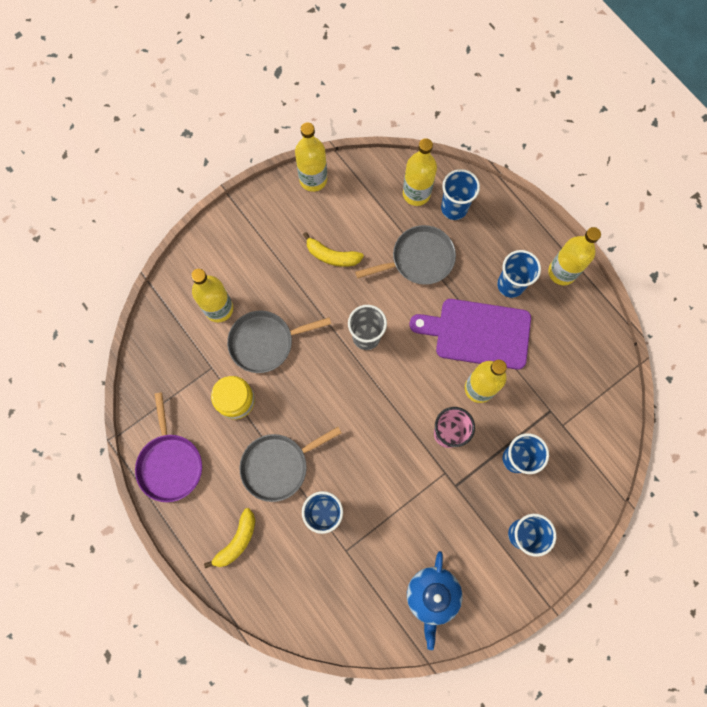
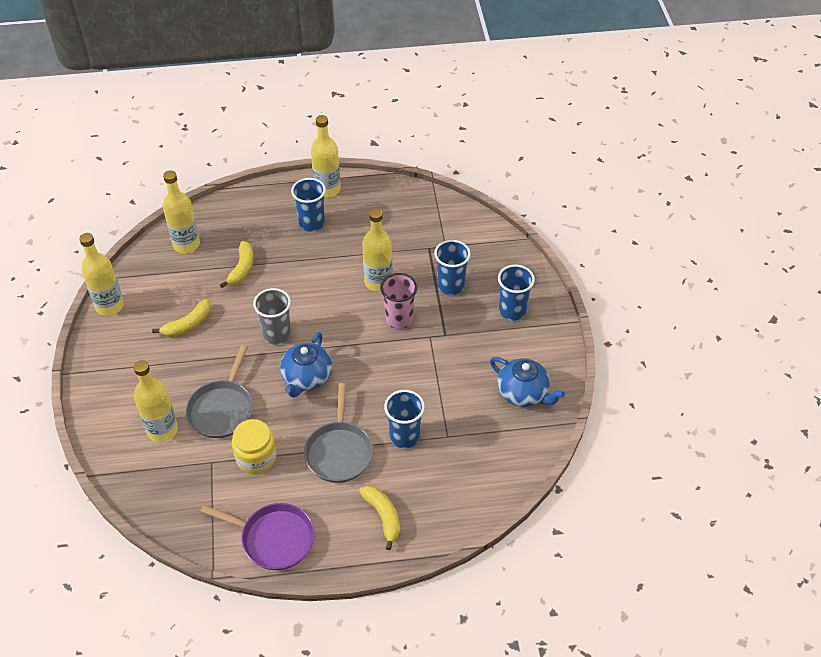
camera: 60 degrees left, 25 degrees down
(336, 391) = (306, 378): none -> blue teapot
(419, 259) = (242, 268): grey pan -> yellow banana
(454, 208) = (220, 227): blue cup -> none
(478, 333) = (333, 261): purple cutting board -> none

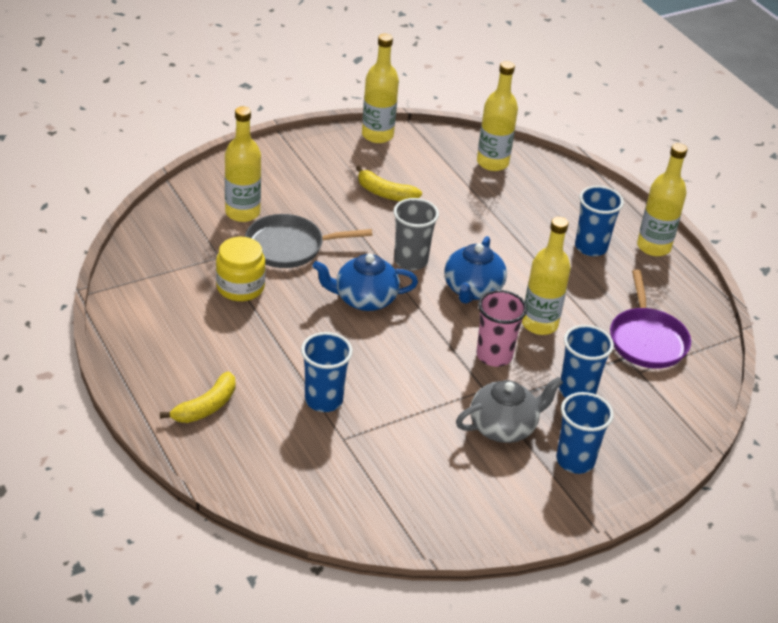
camera: 65 degrees right, 10 degrees down
(242, 268) = (486, 211): yellow banana -> none
(274, 539) = (144, 327): purple pan -> purple pan (647, 340)
(339, 452) = (276, 350): grey pan -> none
(469, 338) = (504, 427): none -> grey teapot
(523, 393) = (446, 499): blue teapot -> blue teapot (472, 289)

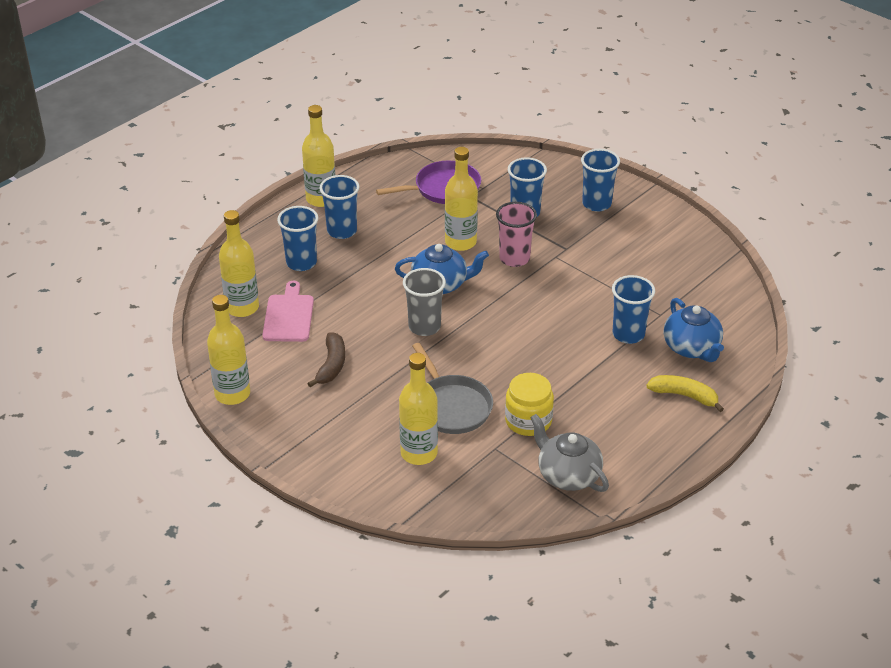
camera: 105 degrees left, 0 degrees up
(364, 299) = (493, 342): blue teapot -> blue teapot (692, 348)
(385, 193) = (331, 365): yellow banana -> brown banana
(468, 185) = (288, 316): none -> pink cutting board
(504, 427) = (588, 240): grey teapot -> grey teapot (568, 475)
(547, 210) = (301, 263): none -> blue cup

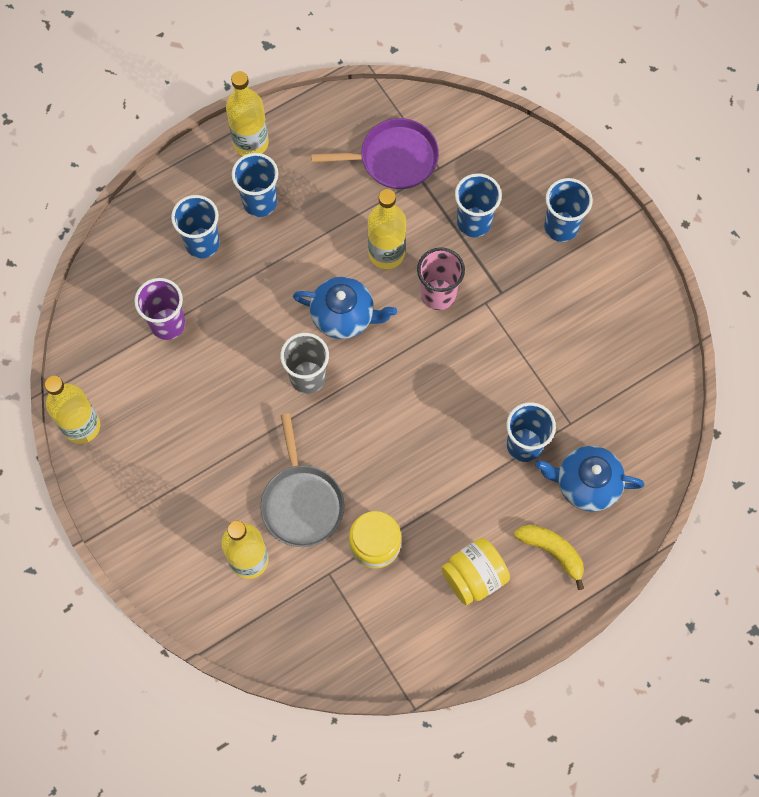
camera: 15 degrees right, 30 degrees up
(242, 307) = (122, 298): yellow bottle -> none
(288, 316) = (167, 324): pink cutting board -> purple cup
(331, 365) = (194, 410): brown banana -> none
(568, 475) = (391, 630): grey teapot -> none
(624, 425) = (474, 576): none -> yellow jar
(692, 348) = (586, 483): blue teapot -> blue teapot turned 105 degrees clockwise

